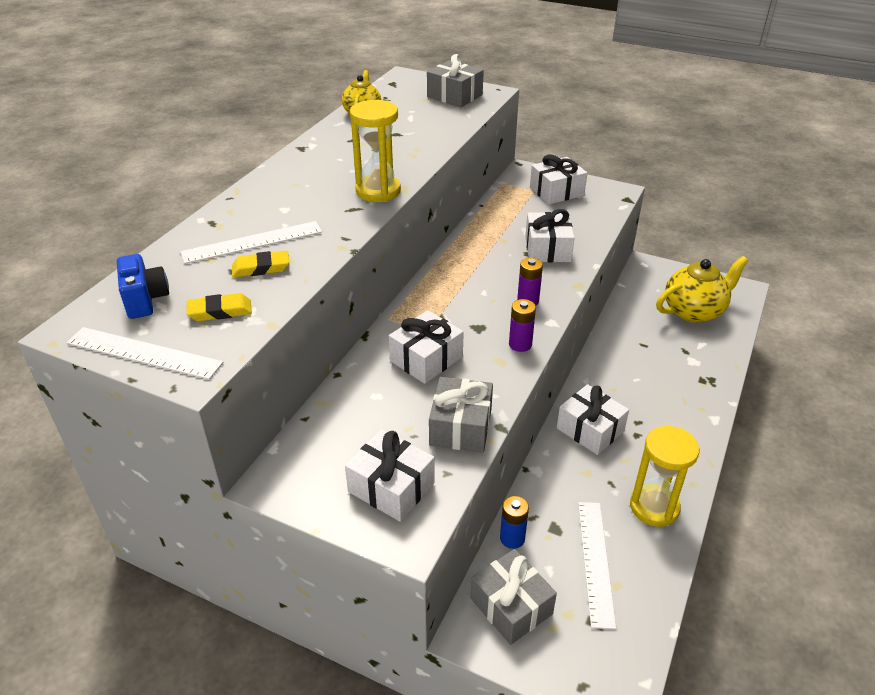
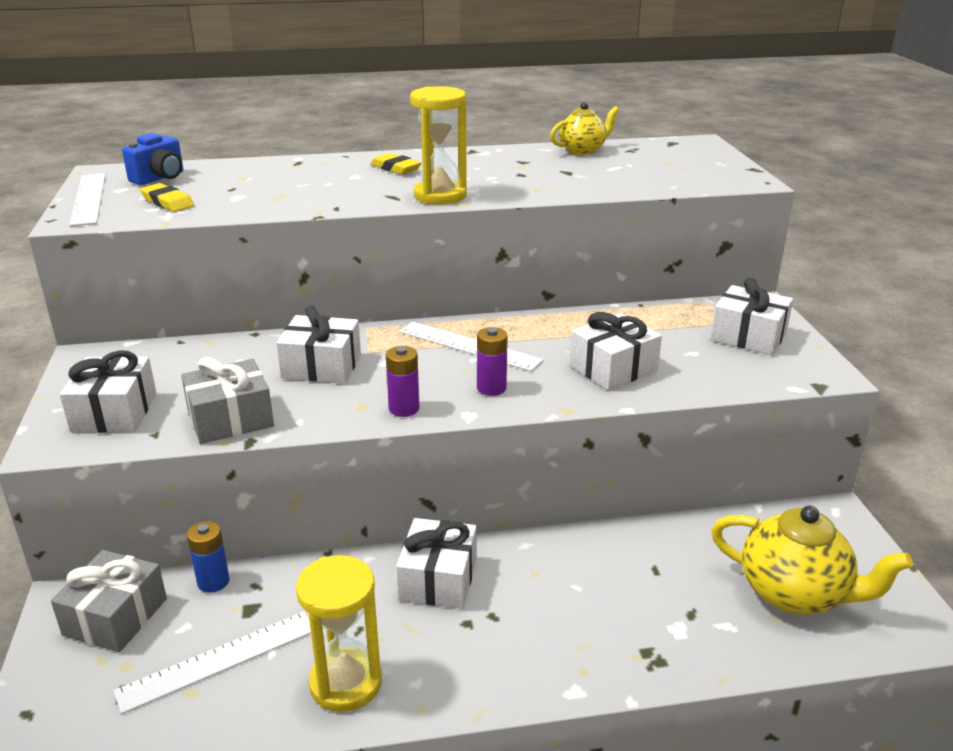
camera: 55 degrees right, 10 degrees down
(252, 242) = (284, 182): white ruler -> white ruler (469, 346)
(261, 268) = (247, 195): yellow eraser -> yellow eraser (396, 168)
(454, 96) = (703, 170): grey gift -> none

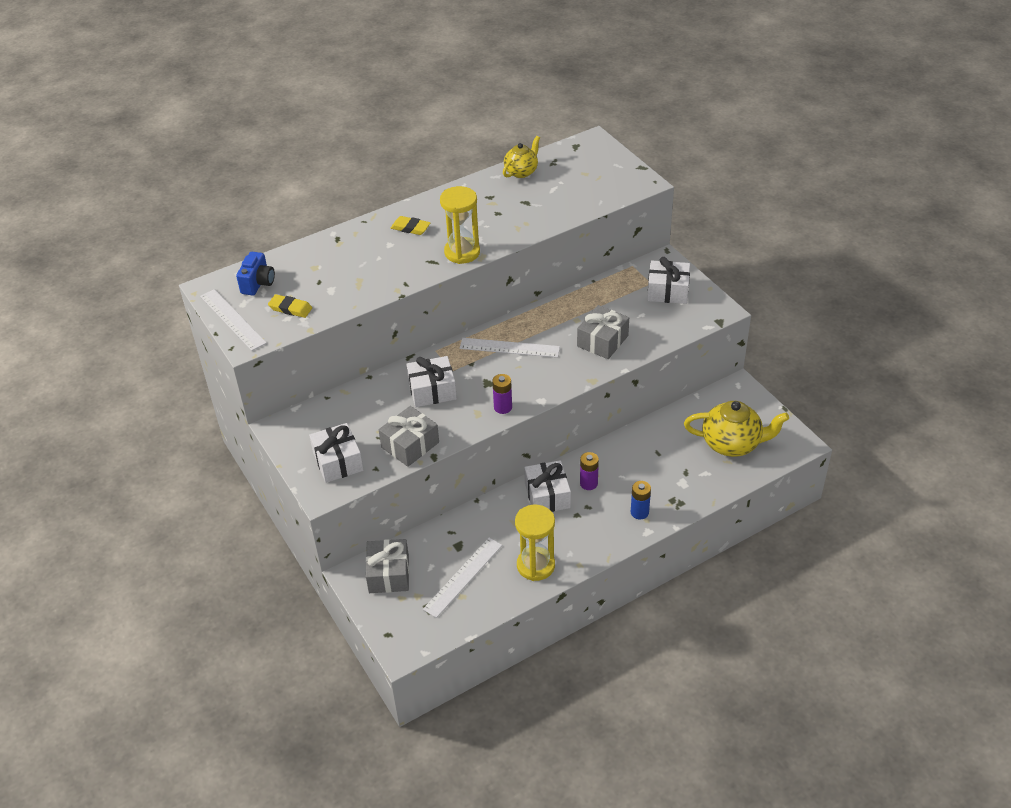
camera: 20 degrees left, 15 degrees up
(213, 582) = (426, 538): blue battery -> blue battery (639, 512)
(491, 388) = (542, 377): purple battery -> purple battery (588, 483)
(613, 368) = (602, 341): white gift -> grey gift

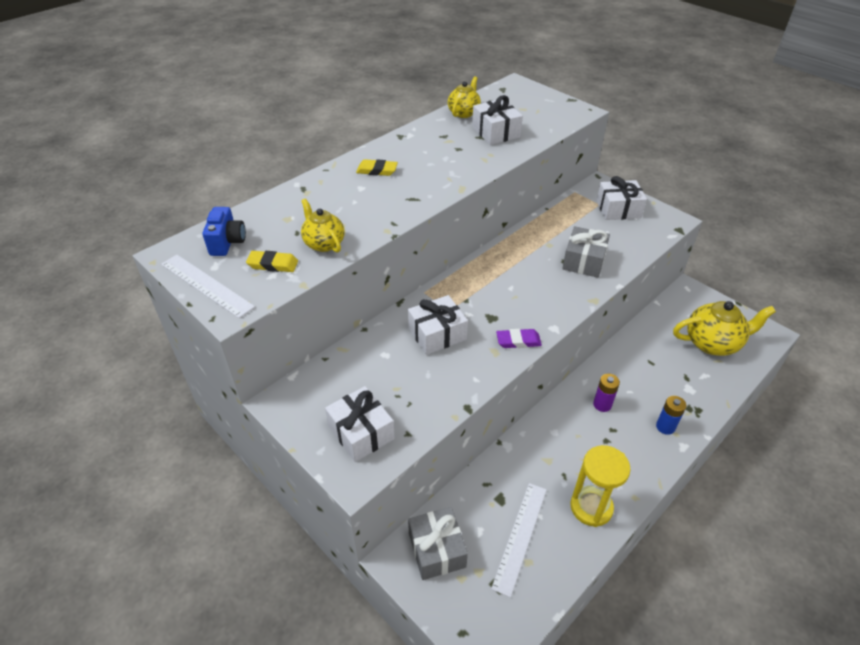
camera: 15 degrees left, 0 degrees up
(338, 295) = (324, 243): none -> yellow teapot
(410, 445) = (436, 399): grey gift -> none
(462, 252) = (440, 187): yellow hourglass -> none
(503, 407) = (518, 341): purple battery -> purple eraser
(509, 347) = (497, 279): white ruler -> none
(547, 495) = (568, 424): white gift -> white gift (495, 132)

